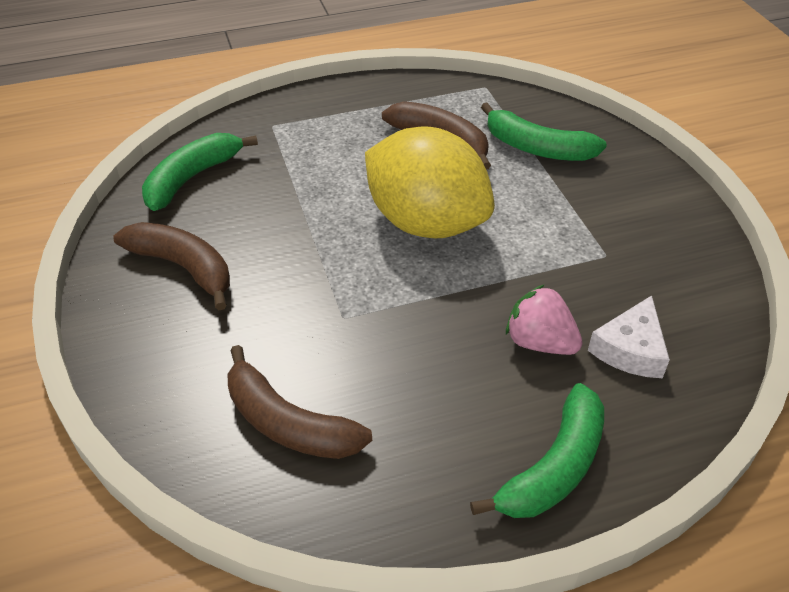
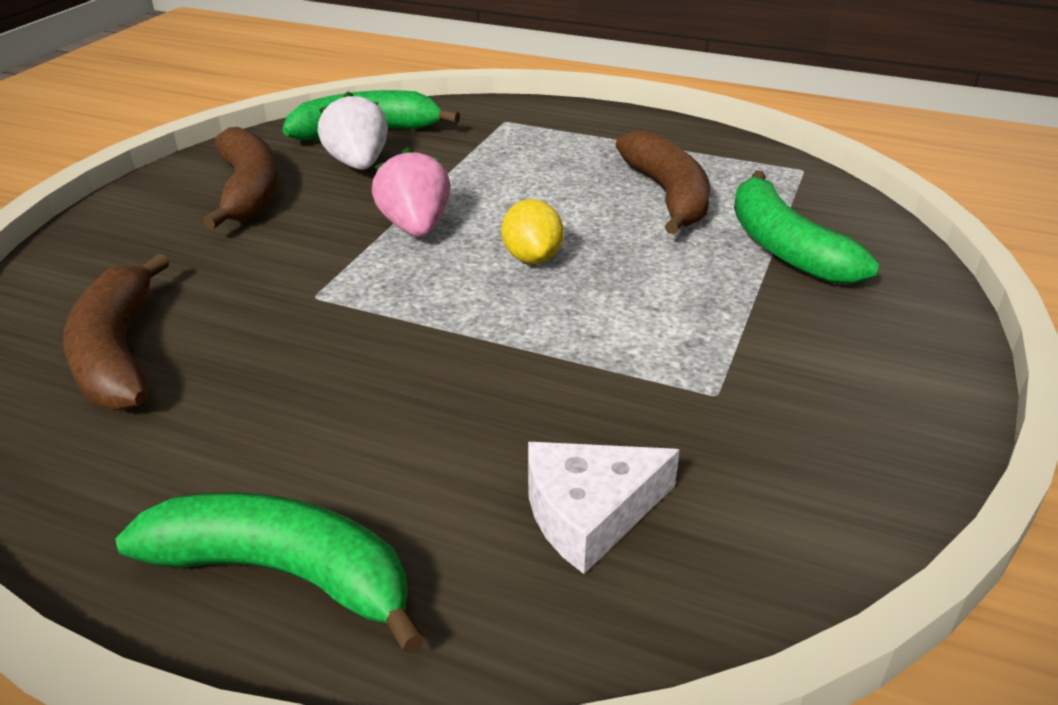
camera: 40 degrees right, 10 degrees down
(226, 208) = (358, 164): none -> white strawberry
(426, 223) = (532, 258): yellow lemon -> yellow lemon, size x0.40
(539, 342) = (480, 434): pink strawberry -> pink strawberry (415, 227)
(554, 467) = (284, 574): green banana -> green banana turned 150 degrees counterclockwise

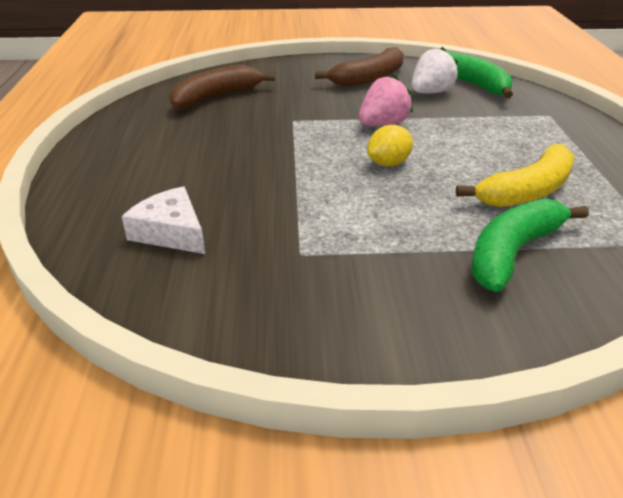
camera: 65 degrees right, 0 degrees up
(284, 574) = (101, 170): green banana -> none
(667, 195) = (527, 191): brown banana -> yellow banana

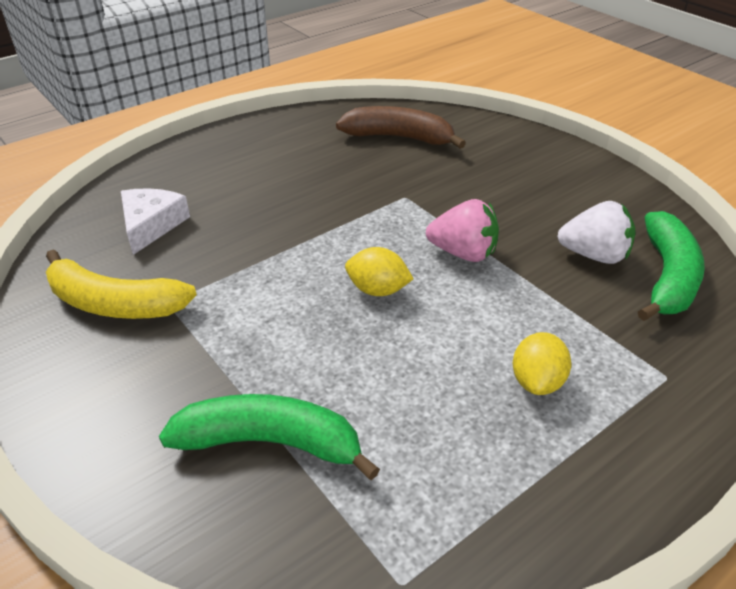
camera: 55 degrees right, 5 degrees up
(369, 78) = (569, 199): brown banana -> none
(525, 147) = (537, 381): none -> yellow lemon
(527, 191) = (419, 416): yellow banana -> yellow banana (114, 303)

